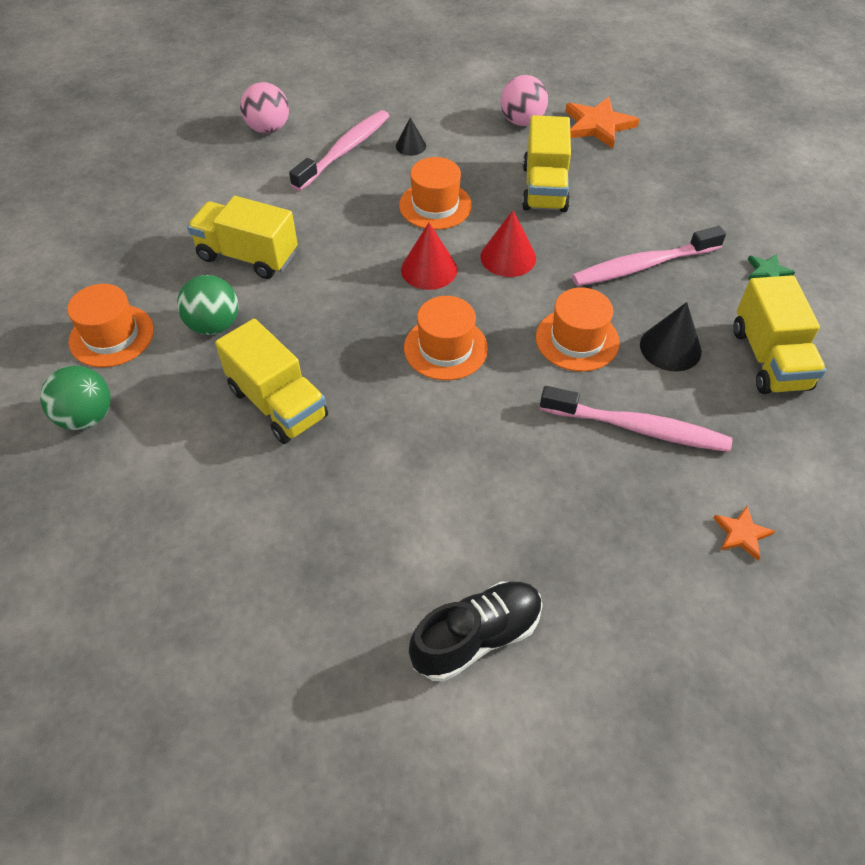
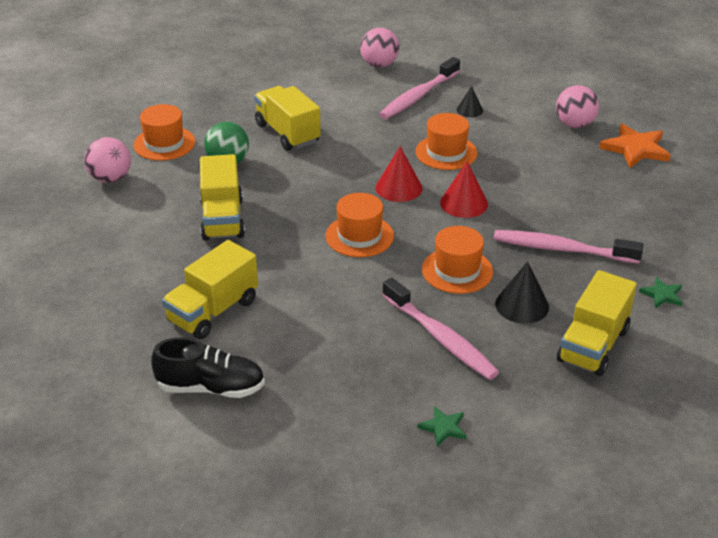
camera: 35 degrees right, 15 degrees down
(86, 417) = (110, 178): green ball -> pink ball
(344, 151) = (418, 96): pink toothbrush -> pink toothbrush turned 150 degrees clockwise
(544, 188) = (541, 173): yellow truck -> yellow truck (213, 311)
(741, 534) = (443, 427): orange star -> green star

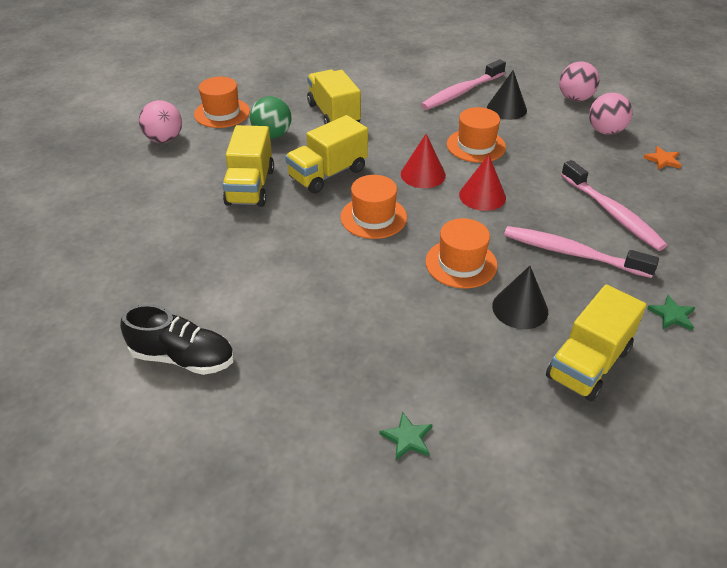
camera: 10 degrees right, 5 degrees up
(213, 311) = (212, 276): yellow truck -> yellow truck (328, 174)
(379, 65) = (432, 62): pink ball -> pink ball (575, 98)
(441, 338) = (428, 334): pink toothbrush -> pink toothbrush (612, 213)
(469, 110) = (506, 109): black cone -> black cone, size x1.61
(635, 149) = (662, 160): orange star -> orange star, size x0.53

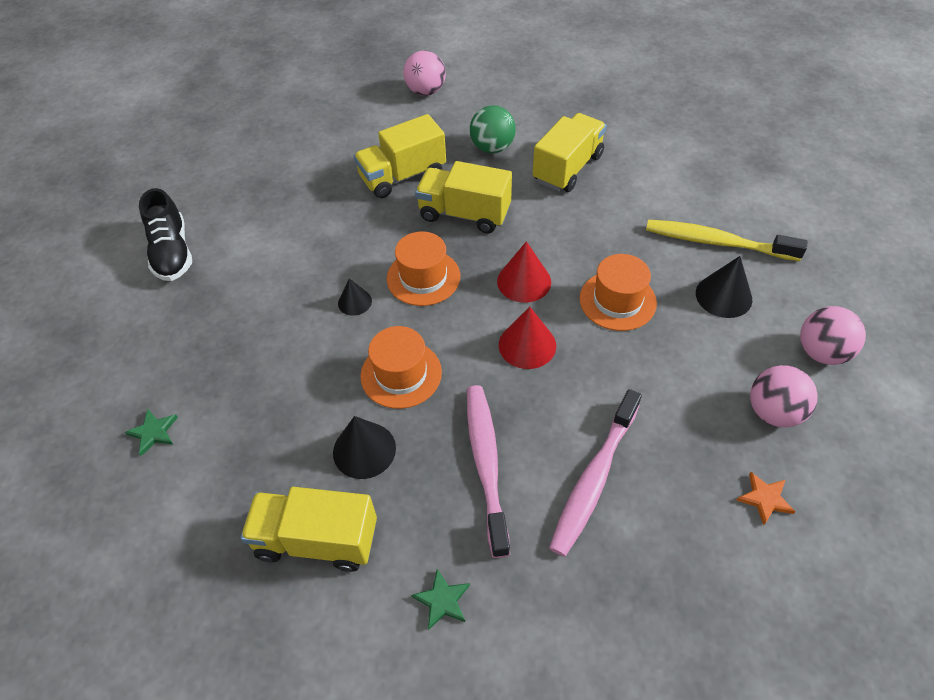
camera: 60 degrees right, 10 degrees up
(222, 113) = (497, 100): orange hat -> none
(365, 261) = (354, 302): none -> black cone
(461, 92) = (717, 242): pink toothbrush -> yellow toothbrush

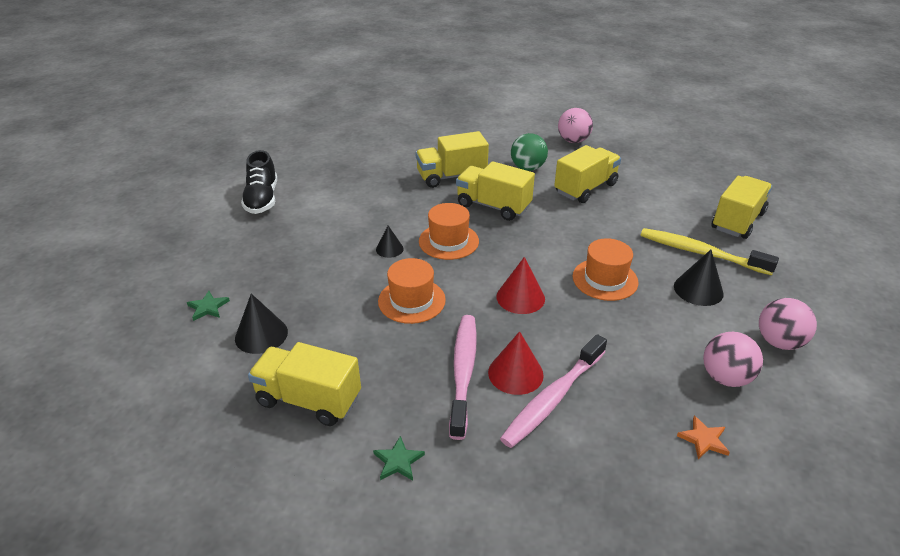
camera: 10 degrees right, 15 degrees down
(364, 450) = (366, 346): black cone -> black cone (261, 335)
(426, 91) = (485, 128): pink ball -> pink ball (573, 141)
(524, 281) = (529, 255): red cone -> red cone (515, 373)
(749, 188) = (737, 221): none -> yellow truck

